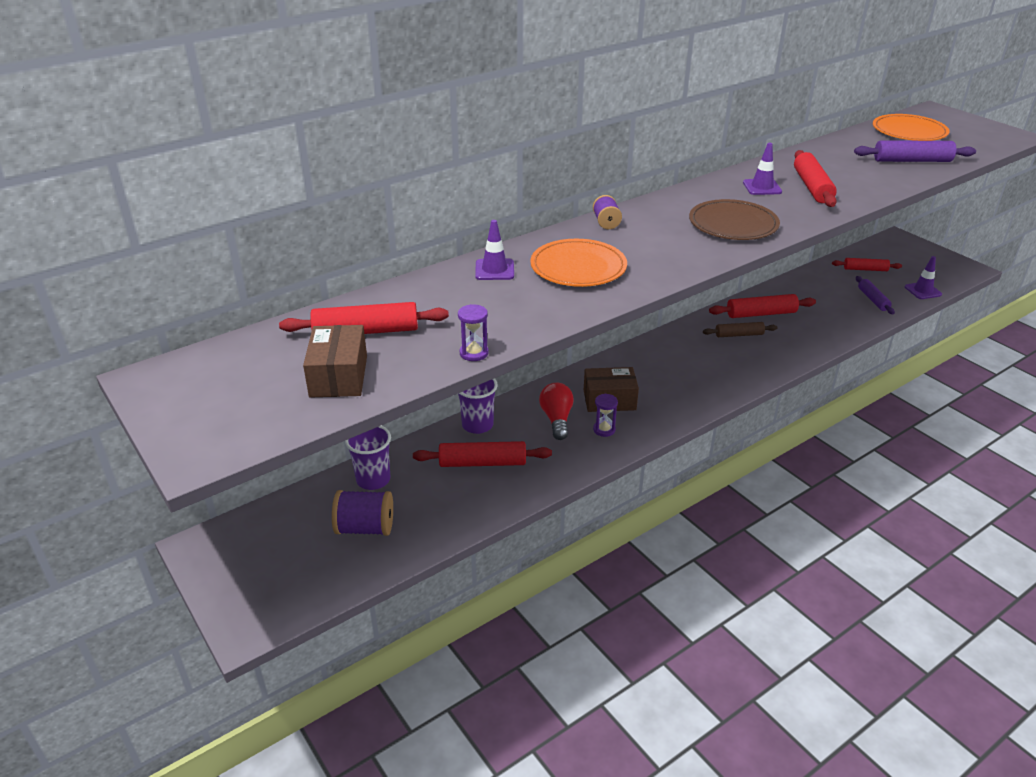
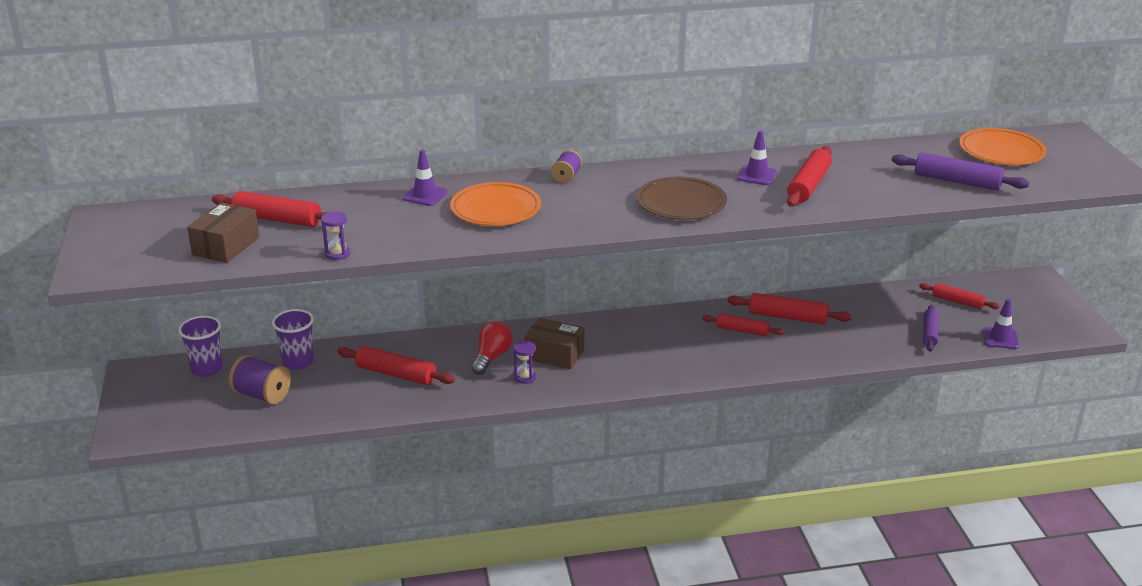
camera: 25 degrees right, 5 degrees down
(477, 425) = (419, 343): purple cup -> purple cup (207, 369)
(739, 335) = (742, 330): brown rolling pin -> red rolling pin

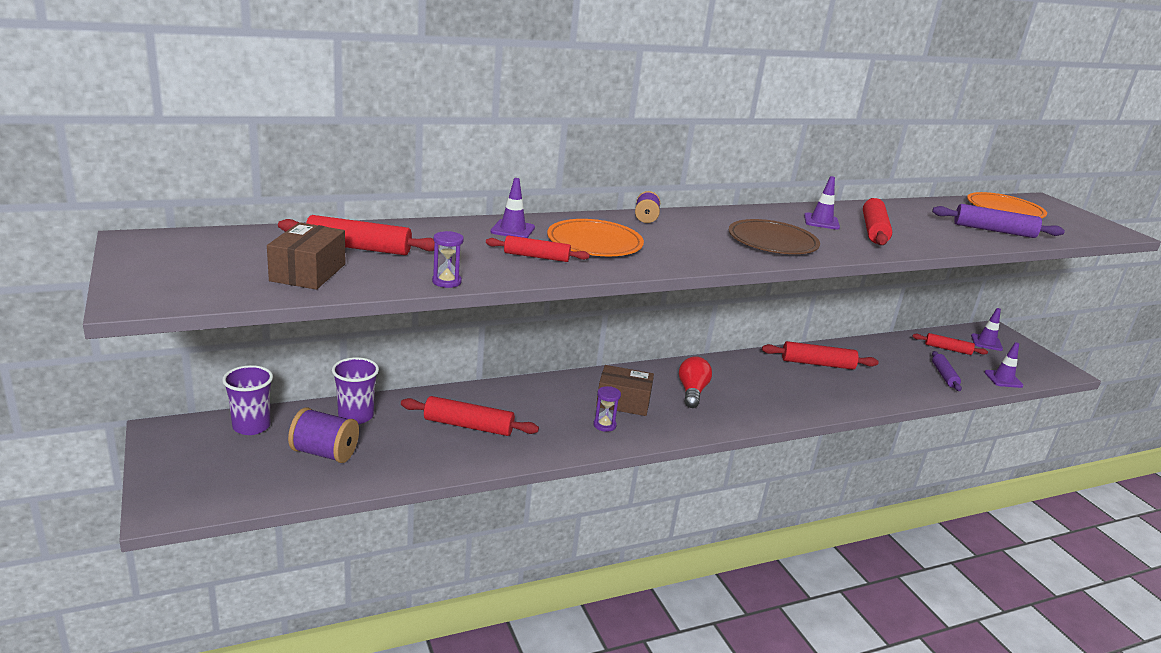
camera: 15 degrees left, 5 degrees down
(491, 357) = (561, 406): red light bulb -> red light bulb (692, 392)
(742, 330) = (785, 376): red rolling pin -> red rolling pin (536, 257)
(1013, 294) = (986, 342): none -> purple traffic cone

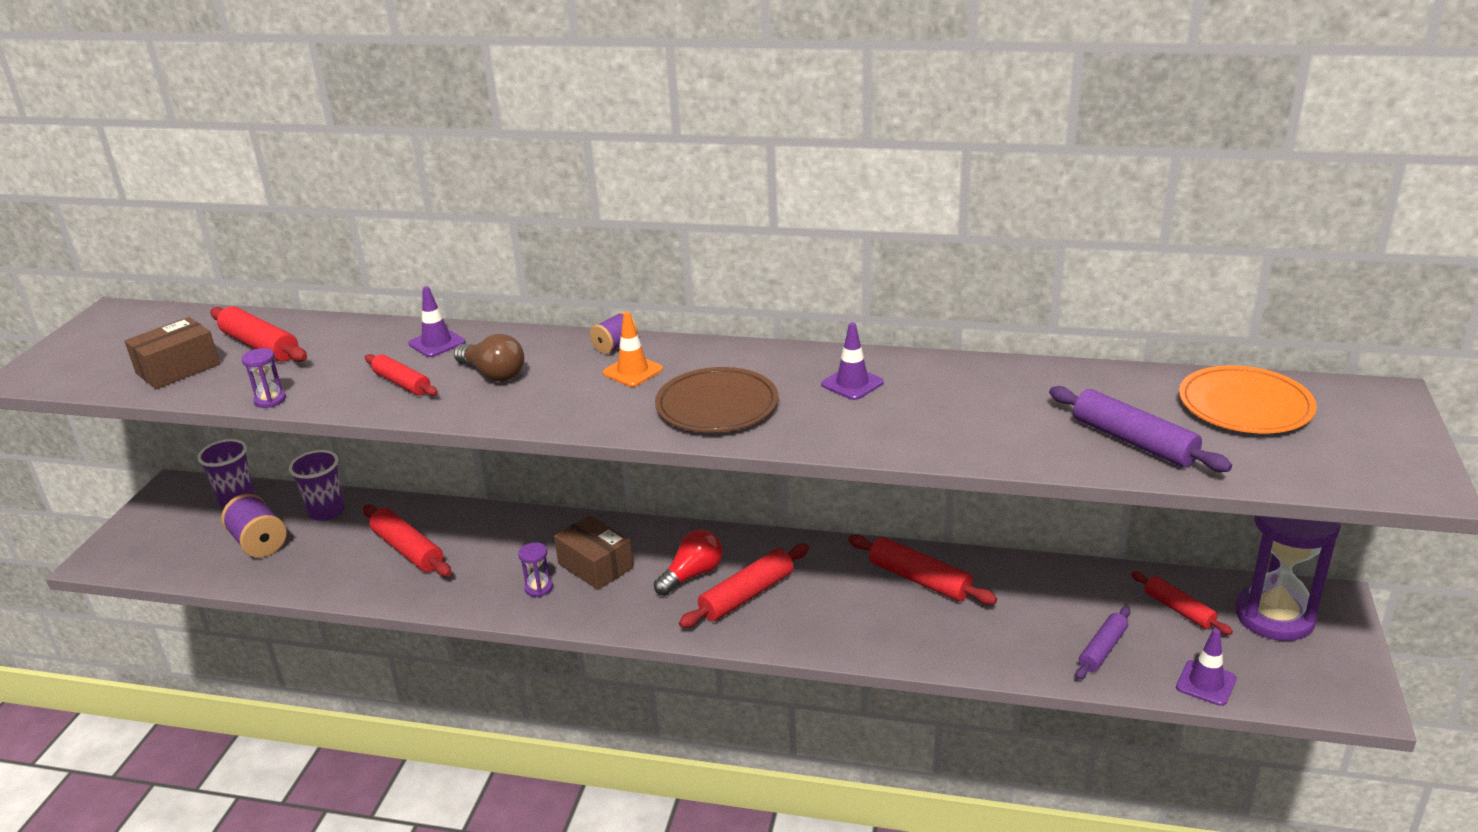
camera: 40 degrees right, 5 degrees up
(594, 243) = (493, 374): orange plate -> brown light bulb
(685, 230) = (633, 371): none -> orange traffic cone
(873, 230) = (909, 410): red rolling pin -> red rolling pin (746, 595)
(986, 342) = (1274, 616): purple traffic cone -> purple hourglass

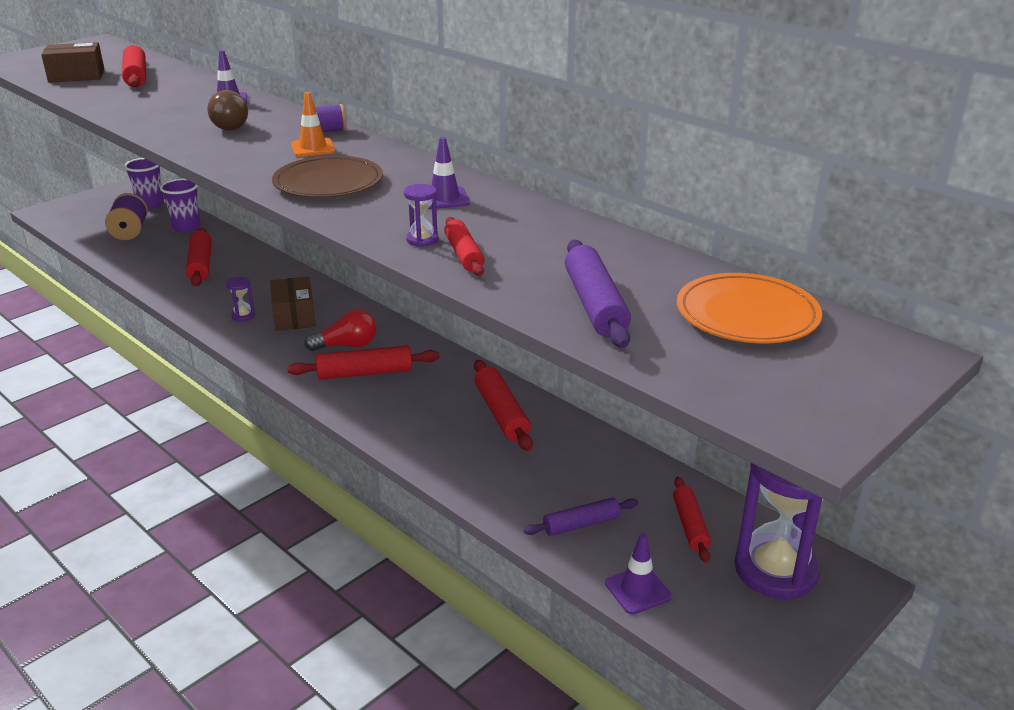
camera: 30 degrees right, 0 degrees up
(270, 400) = (90, 103): purple hourglass -> purple hourglass (422, 240)
(402, 383) = (171, 115): red rolling pin -> red rolling pin (463, 254)

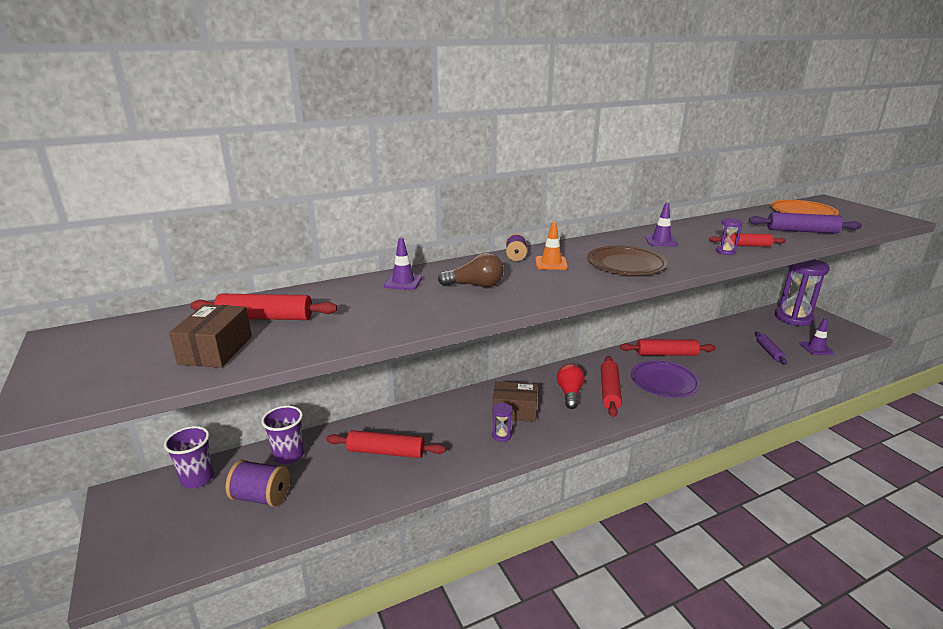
camera: 70 degrees left, 5 degrees down
(411, 414) = (664, 382): none -> purple plate
(690, 525) = (765, 327): red rolling pin -> none

